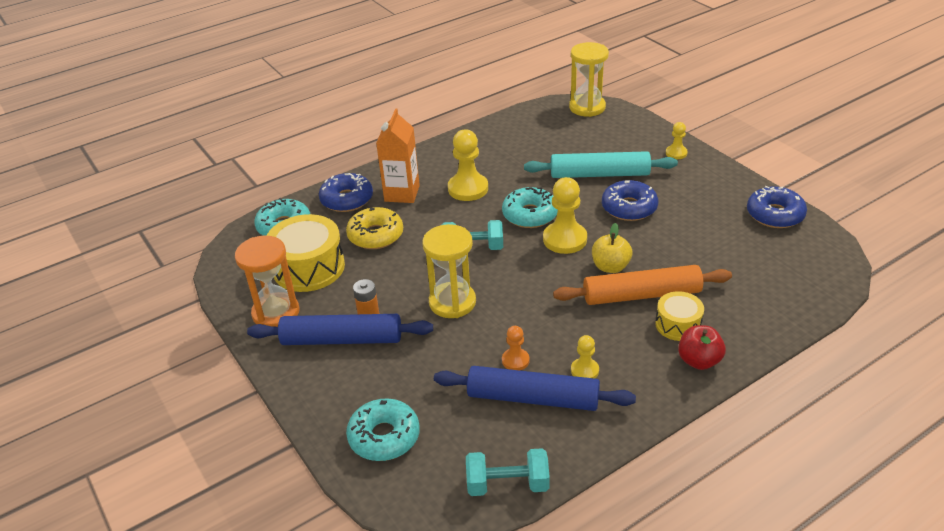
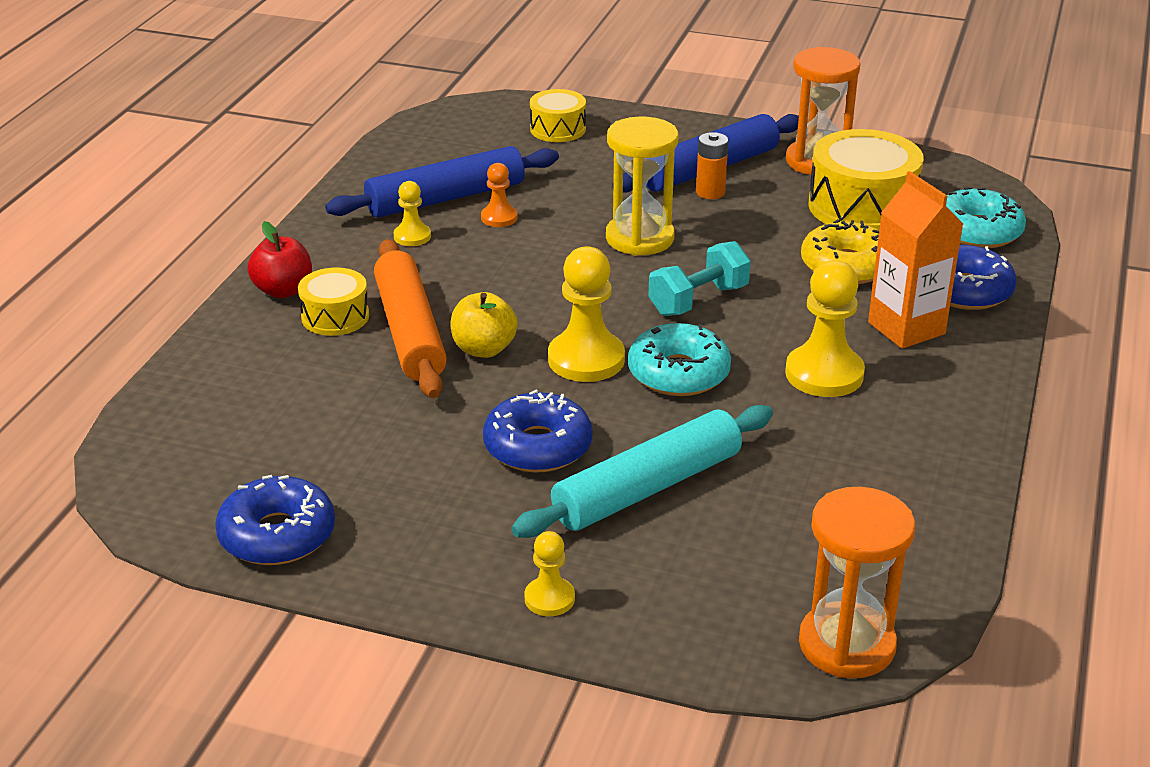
camera: 140 degrees right, 5 degrees down
(384, 437) = (558, 129): turquoise donut -> yellow drum
(507, 484) = (406, 142): turquoise dumbbell -> none
(587, 107) = (846, 644): yellow hourglass -> orange hourglass
(641, 295) = (410, 332): orange rolling pin -> orange rolling pin turned 60 degrees counterclockwise

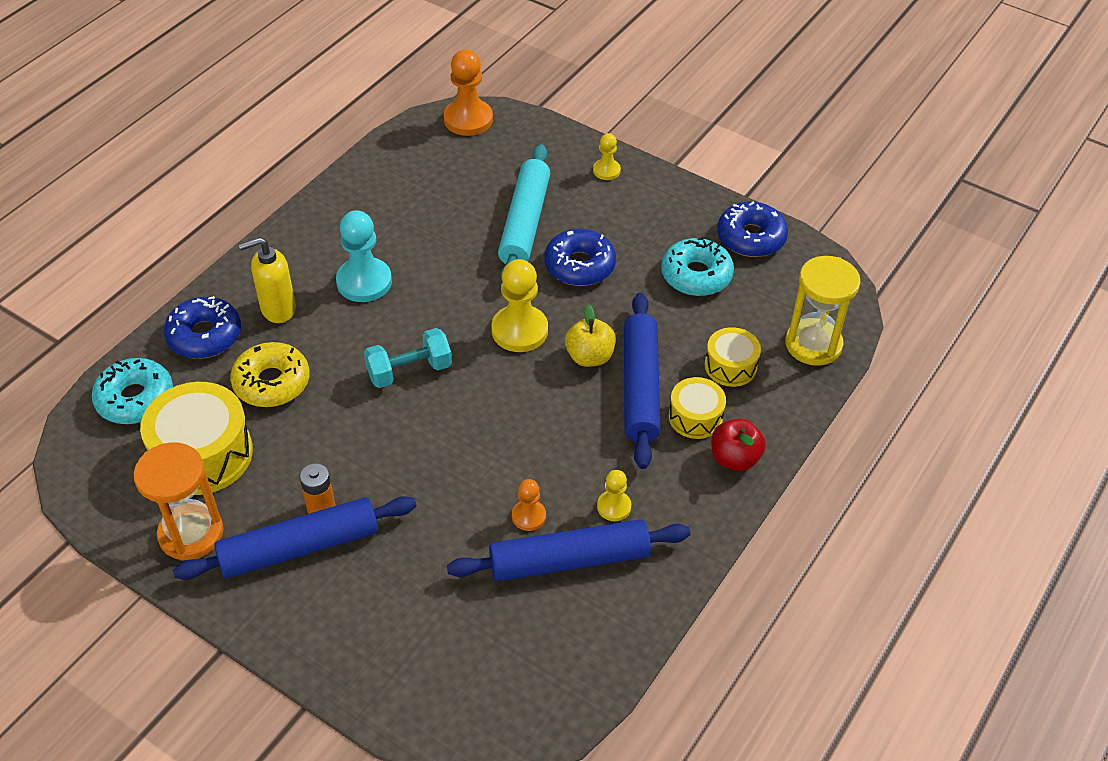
camera: 165 degrees left, 15 degrees up
(410, 332) = (640, 387): orange rolling pin -> blue rolling pin
(558, 129) = (415, 663): yellow drum -> yellow drum (730, 366)
(639, 238) = (417, 456): yellow hourglass -> yellow hourglass (813, 344)
(647, 488) = (524, 223): turquoise rolling pin -> turquoise rolling pin turned 60 degrees counterclockwise
(678, 373) = (461, 304): turquoise donut -> turquoise donut (696, 275)
(824, 374) = (364, 282): yellow pawn -> turquoise pawn
(846, 644) = (468, 119): orange hourglass -> orange pawn
(906, 328) = (278, 309): orange carton -> yellow soap dispenser

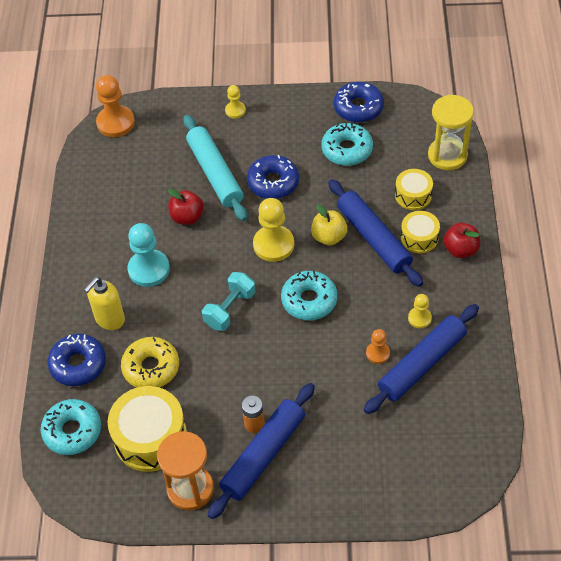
camera: 30 degrees left, 5 degrees up
(453, 251) = (187, 217): none -> red apple
(504, 412) = (309, 300): none -> turquoise donut

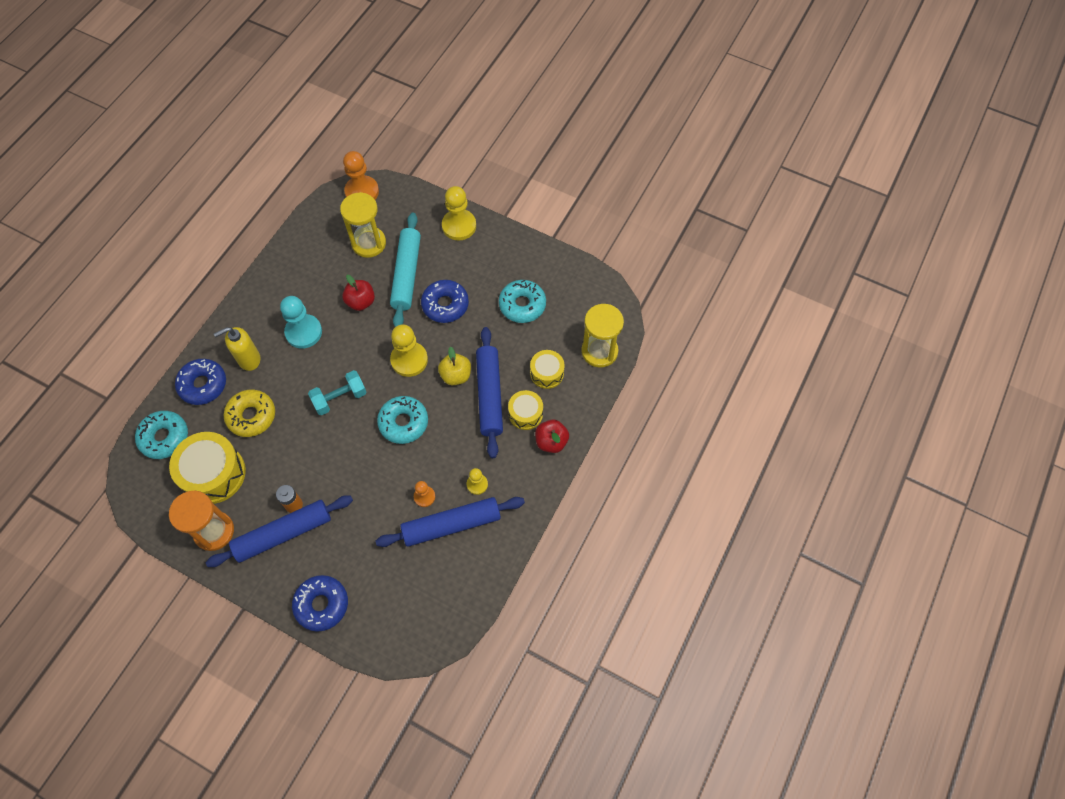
camera: 25 degrees right, 10 degrees up
(156, 163) = (368, 243): none -> yellow hourglass
(235, 110) = (459, 226): yellow pawn -> yellow pawn, size x1.84
(358, 108) = (557, 271): blue donut -> blue donut (321, 604)

